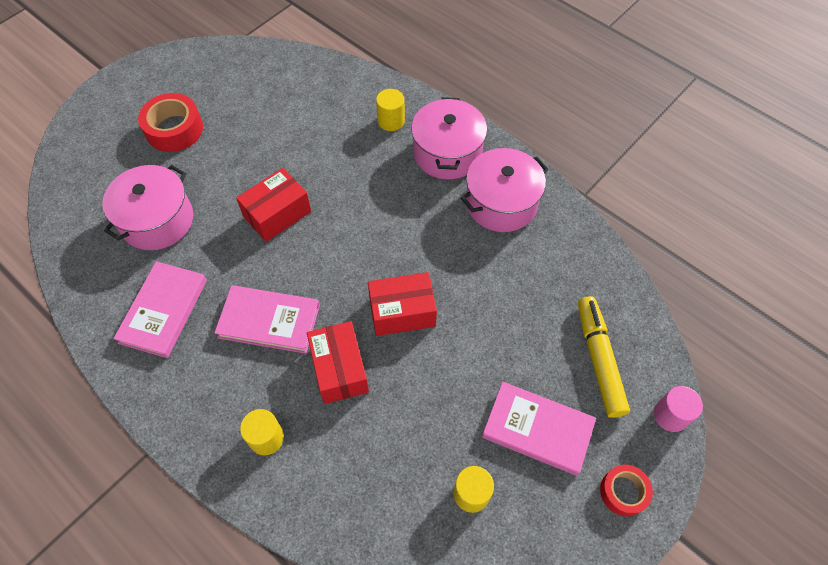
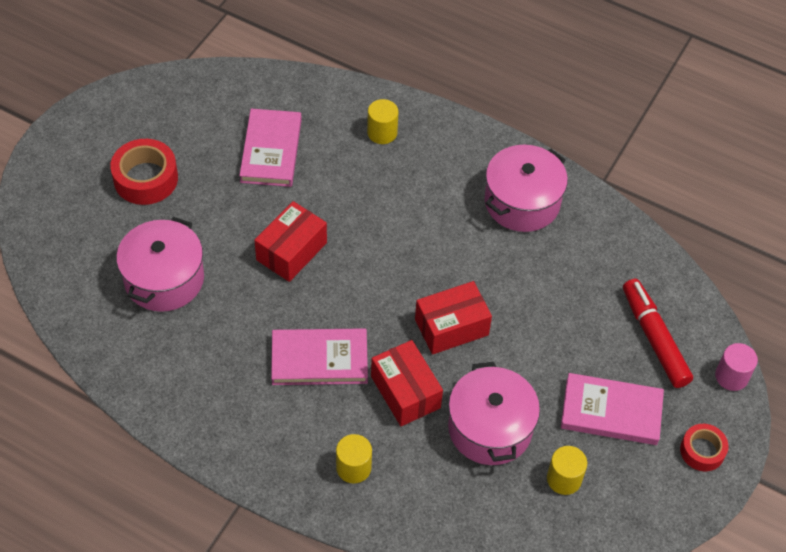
camera: 15 degrees left, 5 degrees down
(163, 311) = (206, 369): pink book -> pink book (271, 150)
(447, 153) = (452, 158): pink pot -> pink pot (490, 428)
(598, 359) = (654, 338): yellow marker -> red marker

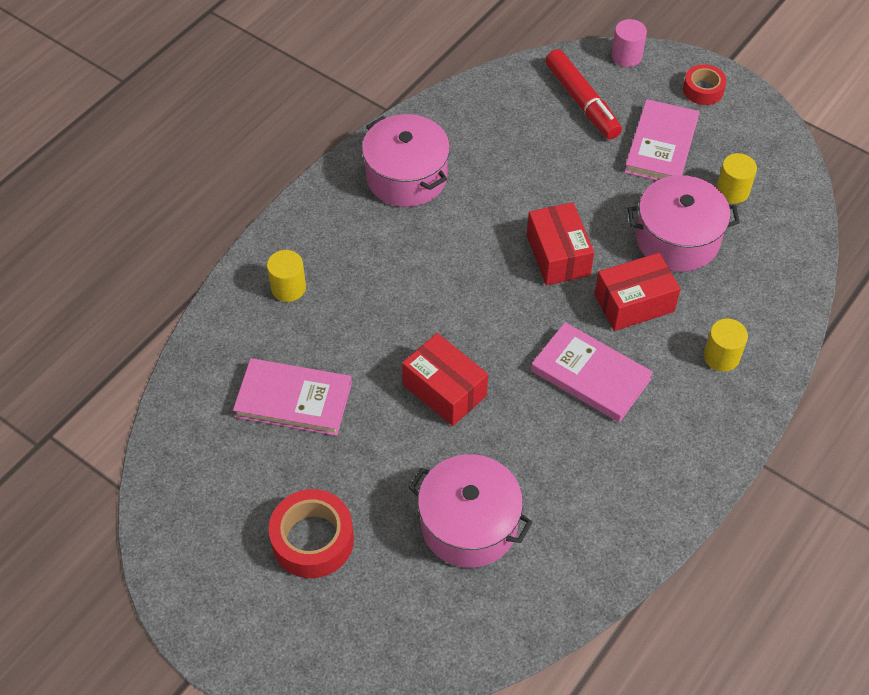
camera: 80 degrees left, 0 degrees up
(319, 359) = (590, 375): pink book -> pink book turned 60 degrees counterclockwise
(654, 338) = (582, 102): red marker -> red marker turned 105 degrees counterclockwise

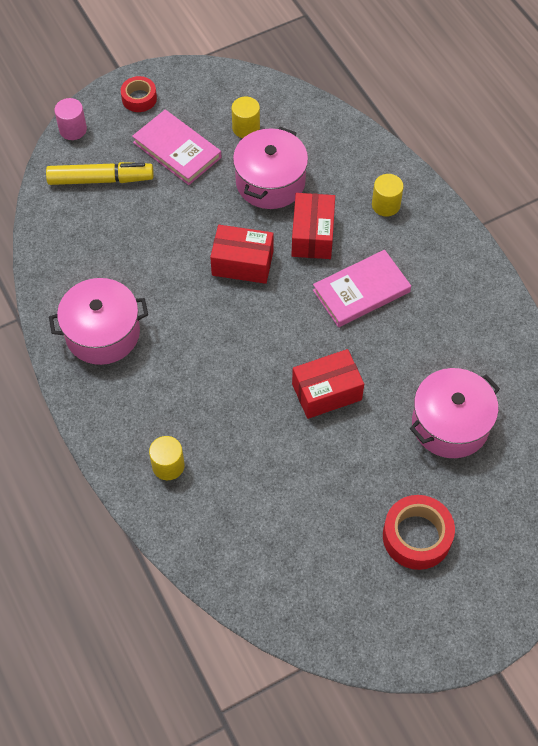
camera: 65 degrees left, 5 degrees up
(293, 400) = (282, 503): pink book -> none
(582, 102) = (101, 179): red marker -> yellow marker

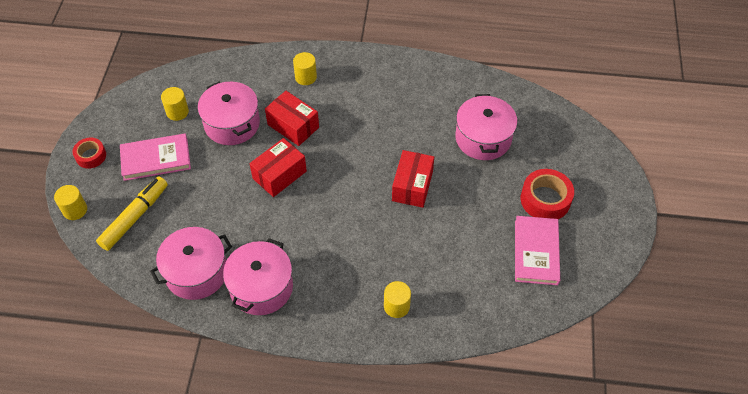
camera: 55 degrees left, 5 degrees down
(73, 129) = (75, 210): pink cylinder -> yellow cylinder
(79, 269) = (196, 272): none -> pink pot
(361, 291) = (356, 126): pink book -> pink book (536, 252)

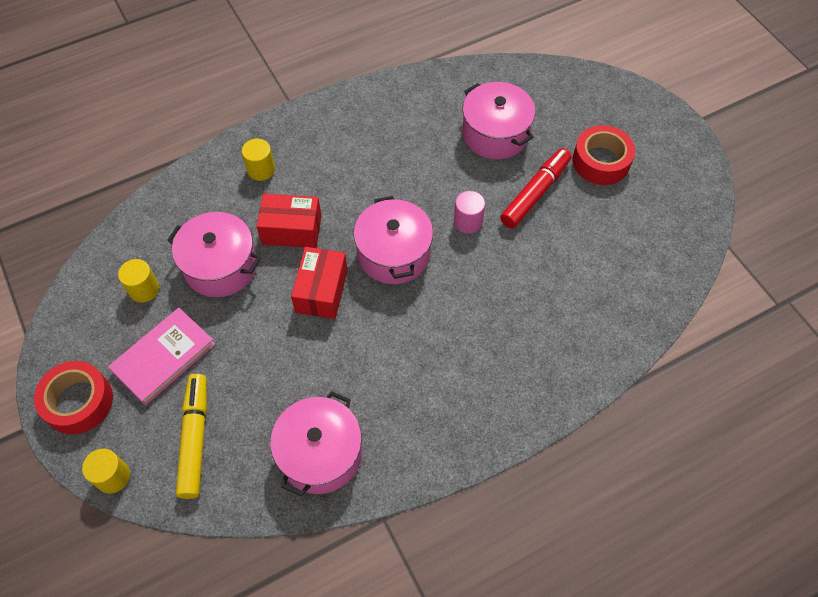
camera: 35 degrees left, 5 degrees up
(91, 156) = (78, 402): red tape -> red tape, size x1.61
(261, 287) = (404, 423): pink pot -> pink pot (393, 254)
(396, 306) = (555, 352): yellow cylinder -> none
(412, 186) = (468, 221): red box -> pink cylinder
(476, 194) = (535, 193): none -> red marker
(536, 252) = (634, 217): pink book -> none

